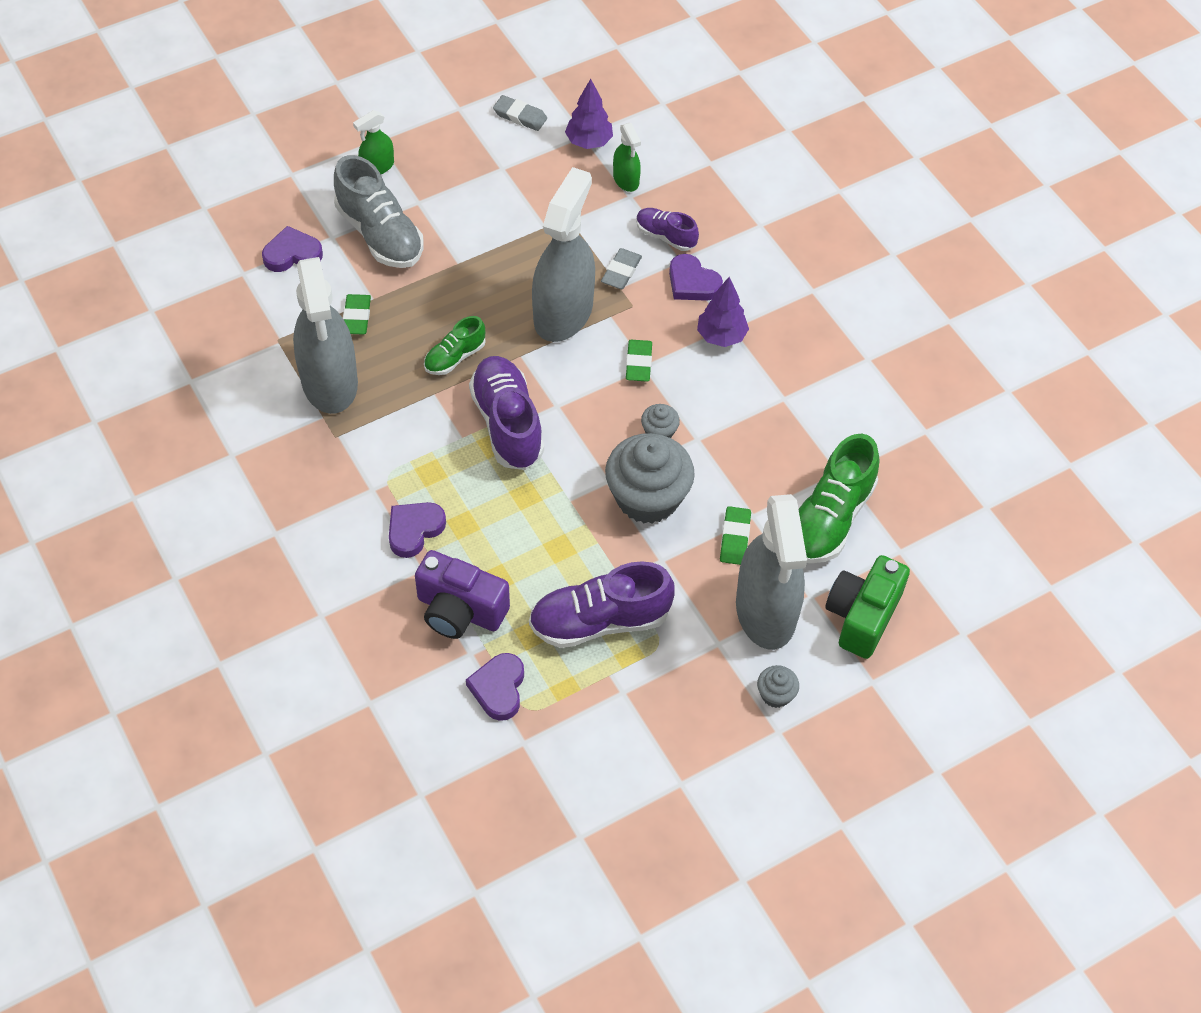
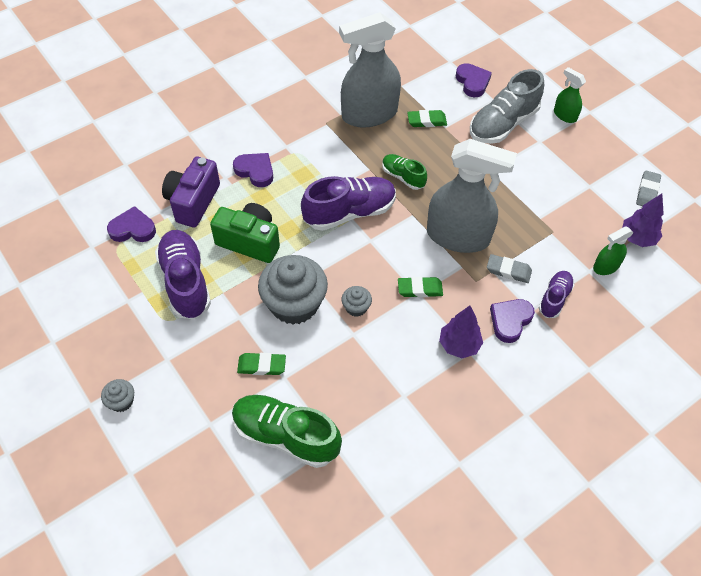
camera: 85 degrees right, 0 degrees up
(766, 612) = (195, 391): grey spray bottle -> none
(862, 616) = (191, 464): green camera -> green camera (250, 241)

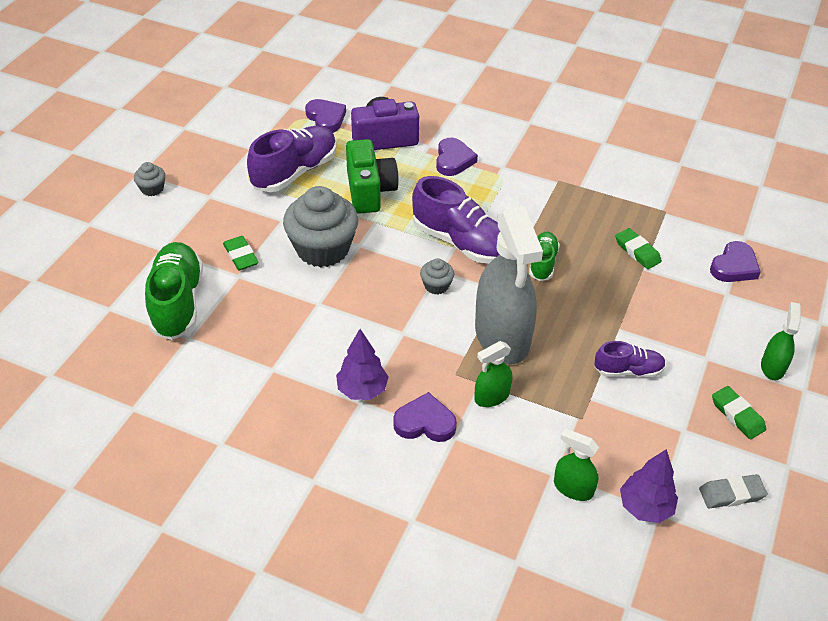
camera: 60 degrees right, 10 degrees down
(356, 307) = (350, 293): grey cupcake -> grey cupcake (436, 286)
(369, 114) = (601, 205): grey spray bottle -> none
(420, 289) = (409, 332): green eraser -> green eraser (737, 415)
(503, 124) = (699, 315): grey shoe -> none
(508, 270) = (491, 396): grey eraser -> green spray bottle
(554, 298) = (486, 452): purple shoe -> purple shoe (628, 370)

